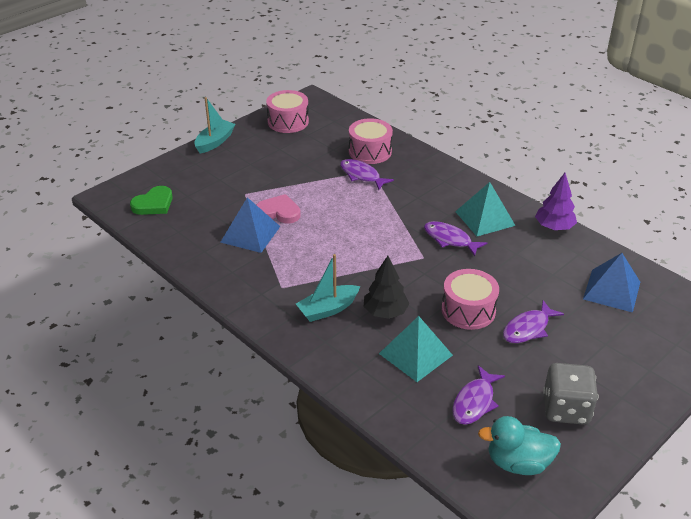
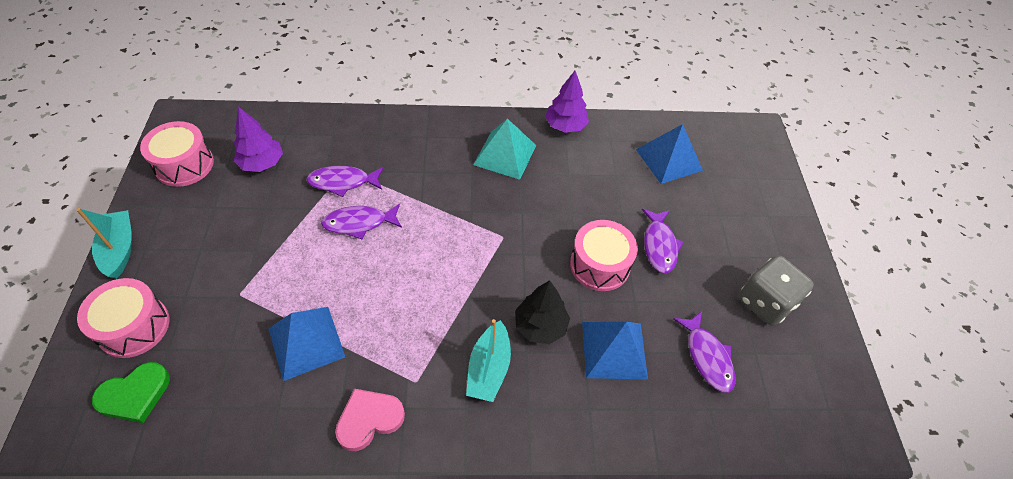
camera: 50 degrees left, 15 degrees up
(153, 204) = (135, 395): green heart -> green heart turned 60 degrees clockwise
(279, 212) = (306, 289): pink heart -> pink heart (369, 419)
(329, 142) = (262, 163): none -> purple tree
(370, 151) = (319, 147): pink drum -> pink drum (134, 327)
(415, 354) = (614, 350): turquoise pyramid -> blue pyramid
(450, 239) = (503, 199): purple fish -> purple fish (359, 223)
(518, 463) = (796, 387): turquoise duck -> none

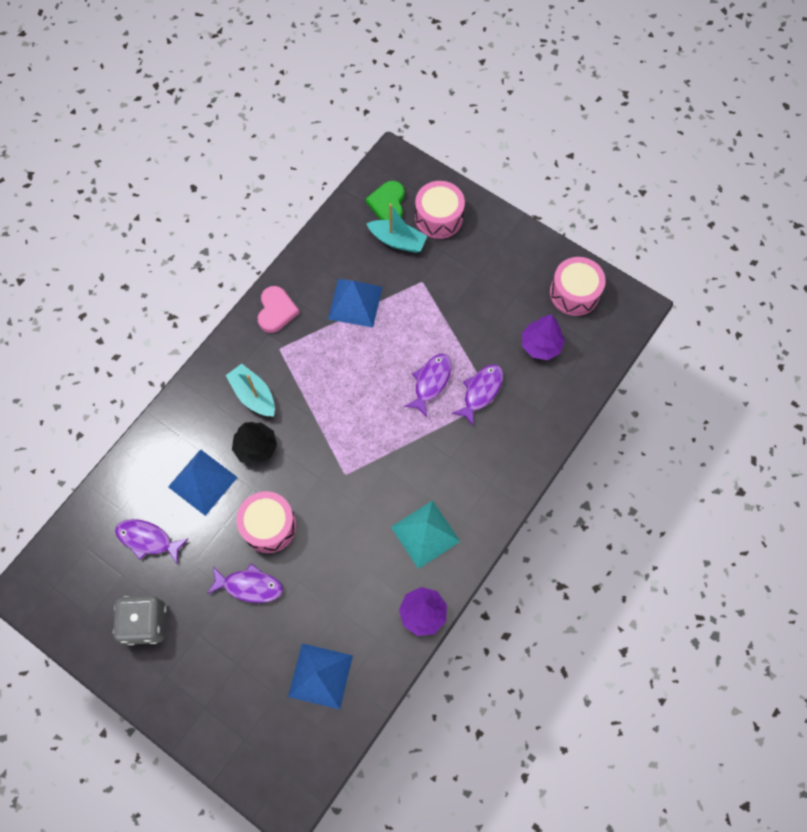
camera: 130 degrees right, 15 degrees up
(119, 249) = (512, 228): turquoise boat -> turquoise boat (397, 241)
(659, 245) = (249, 586): purple fish -> purple fish turned 150 degrees clockwise

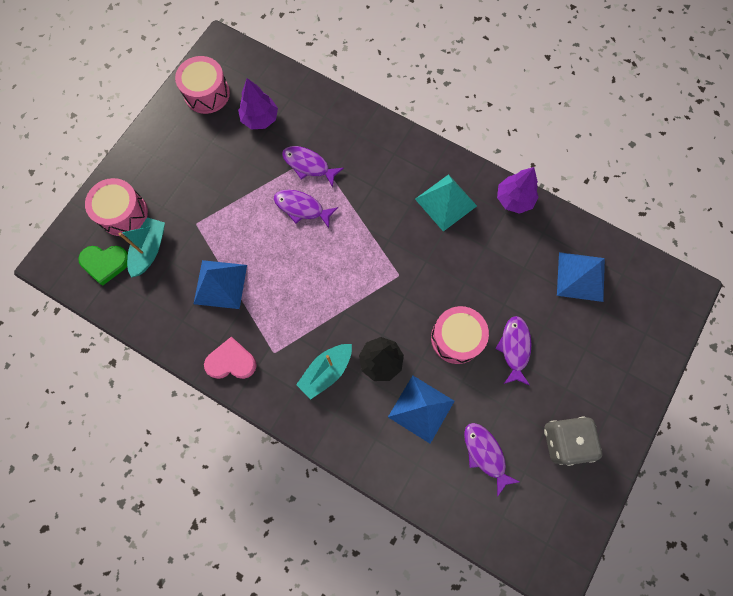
camera: 95 degrees left, 5 degrees up
(148, 539) = (485, 454): purple fish -> purple fish turned 135 degrees clockwise

